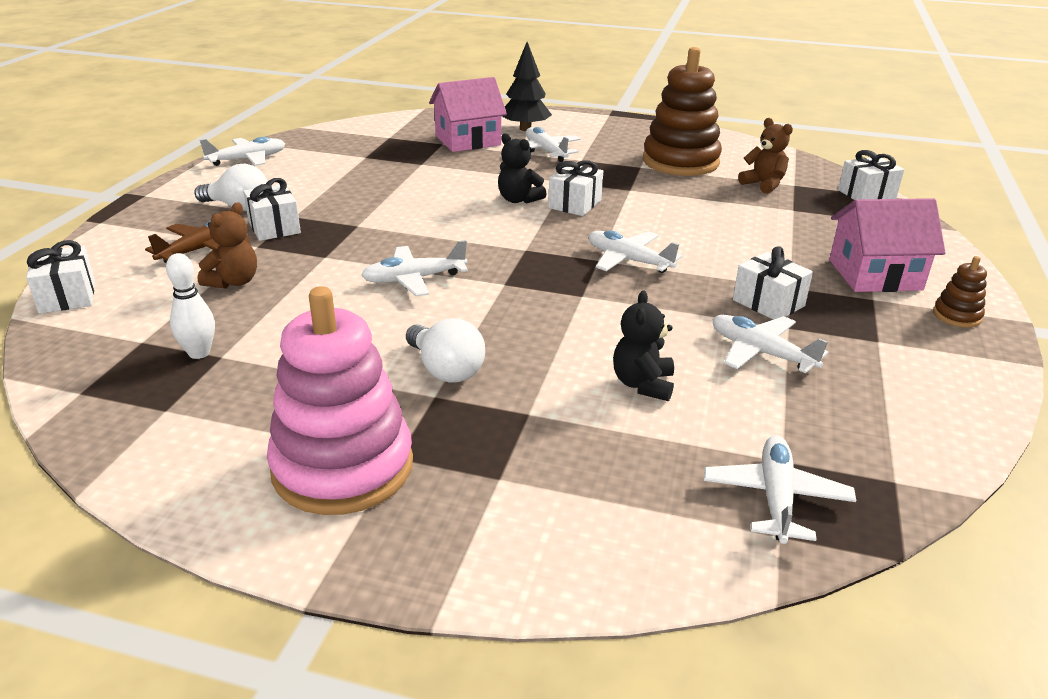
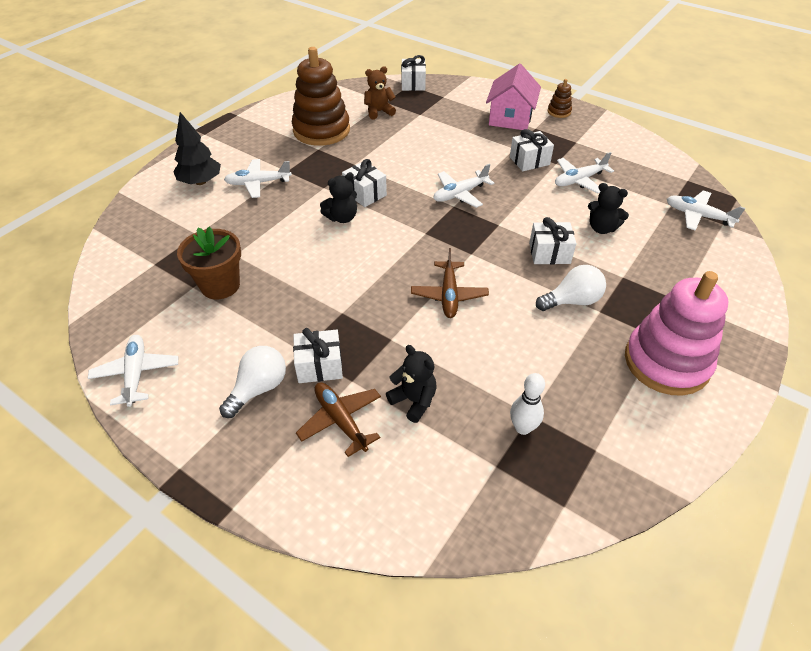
camera: 70 degrees left, 15 degrees up
(67, 296) = (397, 527): white gift -> white gift (549, 253)
(233, 282) = (414, 401): brown teddy bear -> black teddy bear
(372, 166) = (220, 285): none -> brown flower pot
(414, 279) = (449, 295): white plane -> brown plane
(468, 140) = (201, 218): pink house -> none

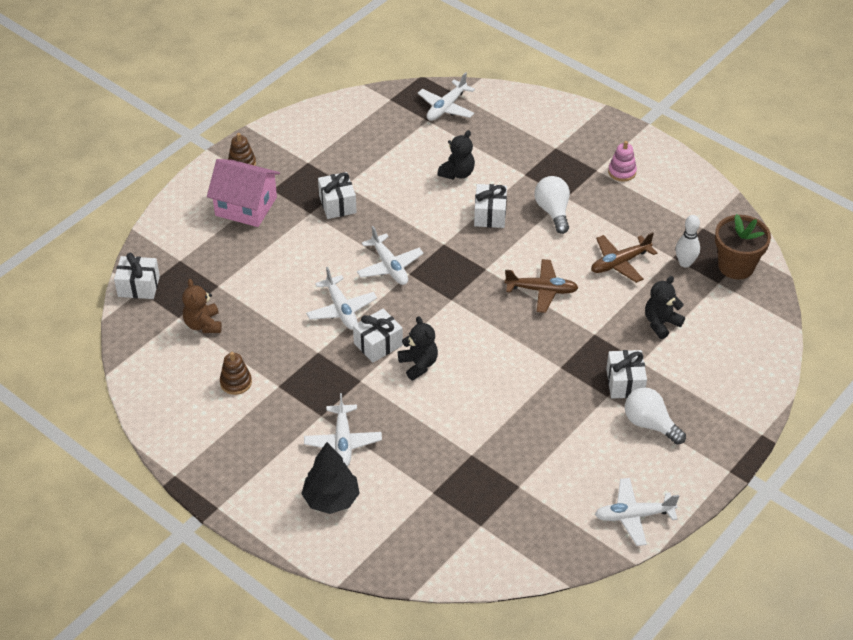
camera: 85 degrees left, 0 degrees up
(220, 285) = (518, 463): brown flower pot -> brown flower pot (736, 266)
(321, 130) = (236, 382): brown stacking toy -> brown stacking toy, size x0.43
(341, 420) = (681, 369): brown plane -> brown plane (620, 263)
(579, 180) = (379, 173): white plane -> white plane (341, 309)
(666, 362) = (622, 172): pink stacking toy -> pink stacking toy, size x0.43

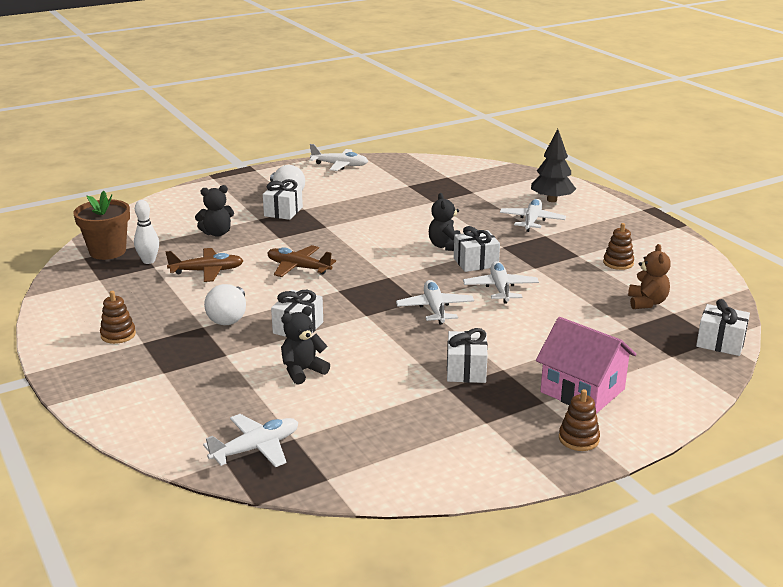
camera: 160 degrees left, 20 degrees down
(622, 172) = (118, 335): pink stacking toy -> brown stacking toy

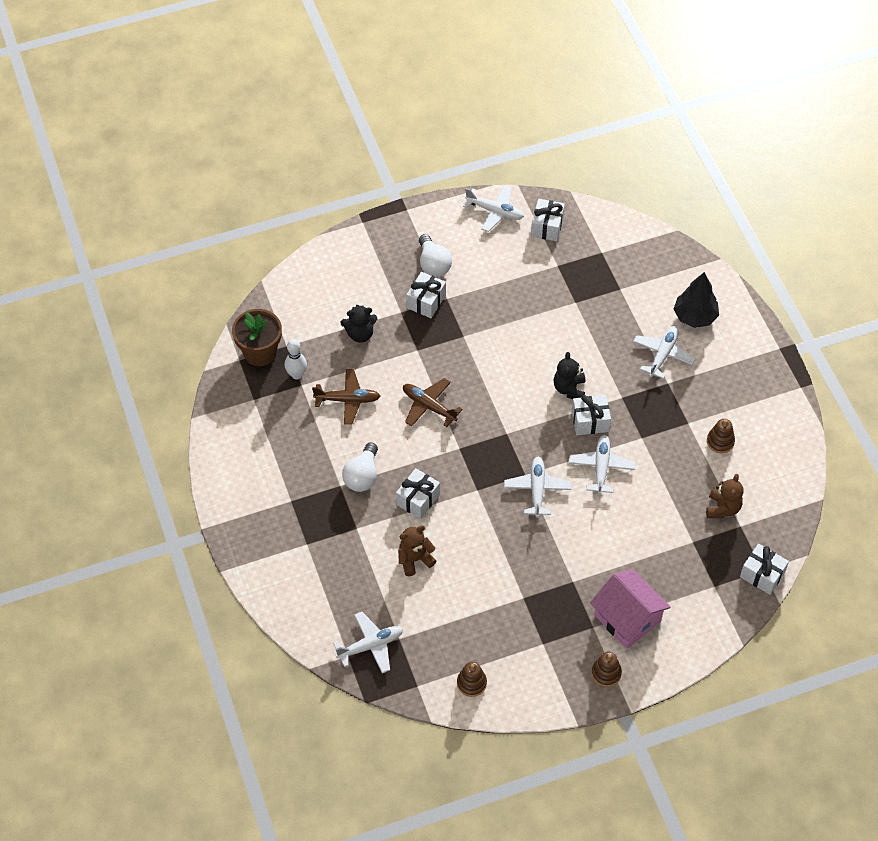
camera: 10 degrees right, 30 degrees up
(118, 335) = (271, 487): brown stacking toy -> brown stacking toy (471, 683)
(303, 371) = (415, 559): black teddy bear -> brown teddy bear
(466, 370) = (543, 578): white gift -> white gift (547, 227)

